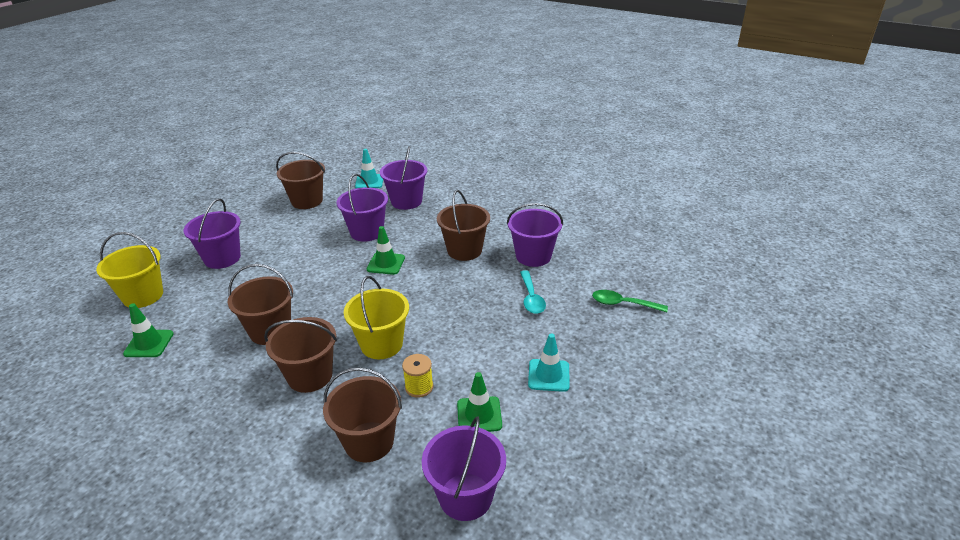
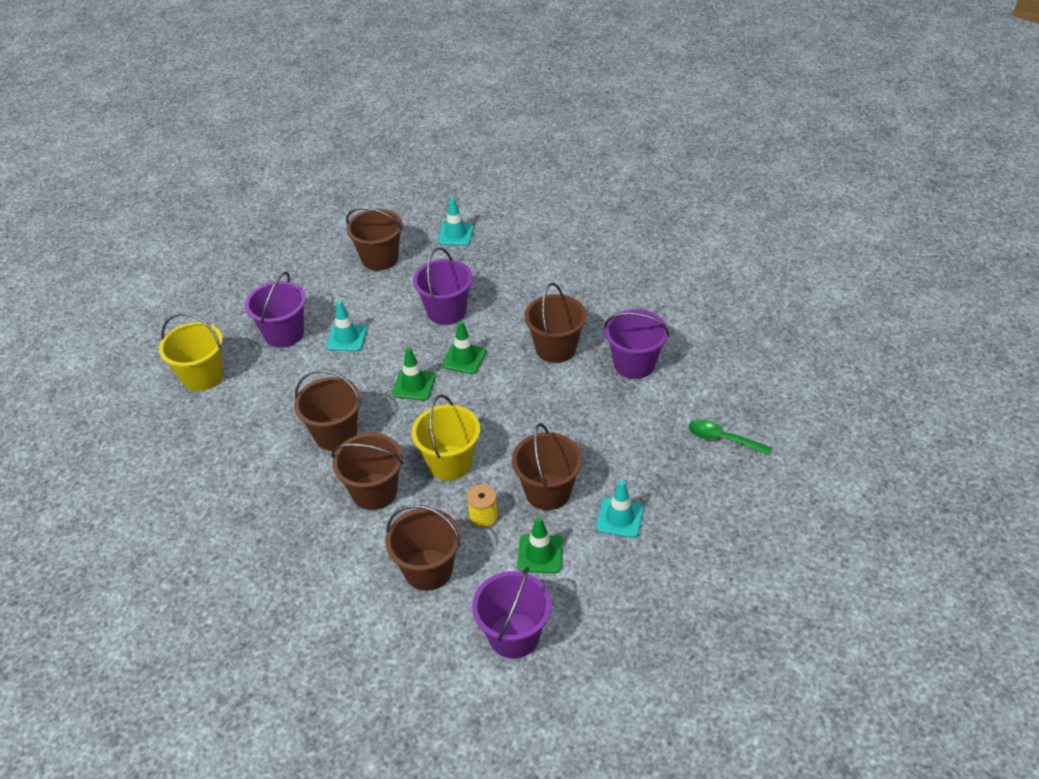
camera: 10 degrees right, 10 degrees up
(149, 344) = (213, 436): green traffic cone -> green traffic cone (414, 385)
(279, 257) = (347, 338): none -> turquoise traffic cone
(406, 201) = (497, 269): purple bucket -> none
(477, 360) = (548, 491): none -> brown bucket
(531, 298) = (620, 420): turquoise spoon -> none

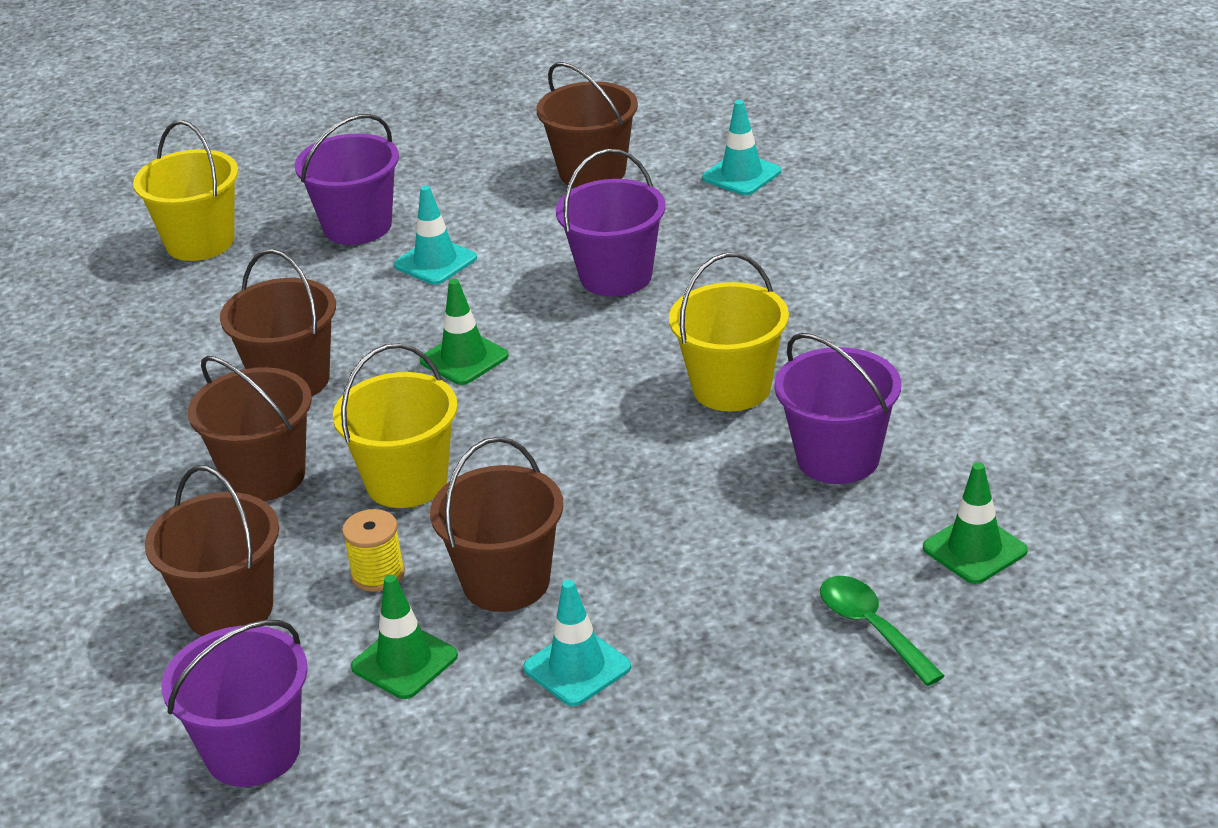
camera: 35 degrees right, 10 degrees down
(464, 358) = (574, 350): green traffic cone -> green traffic cone (974, 549)
(556, 348) = (731, 388): brown bucket -> yellow bucket

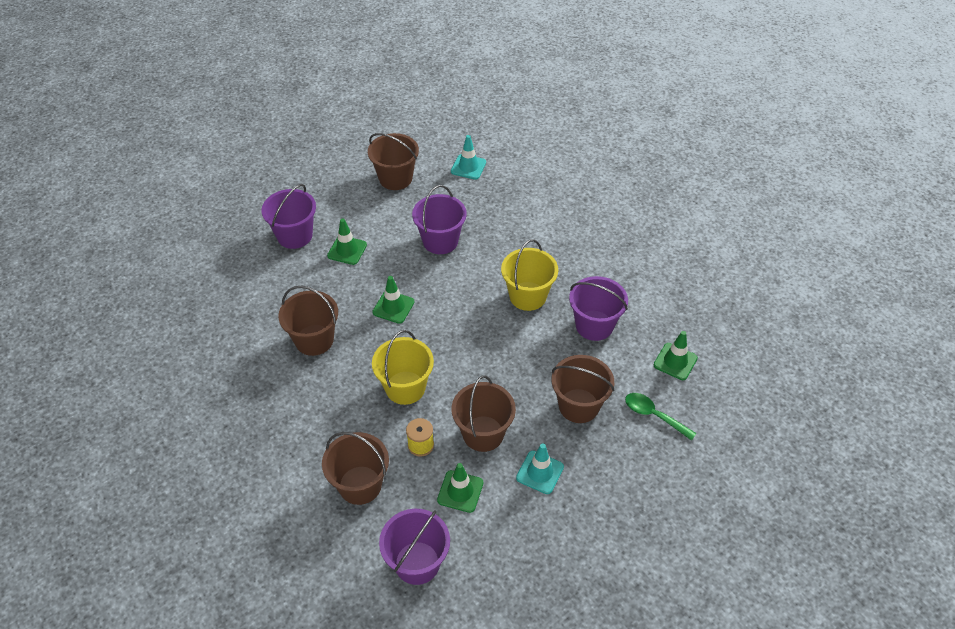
camera: 25 degrees left, 15 degrees up
(200, 242) = (216, 262): yellow bucket -> none
(265, 476) = (333, 401): brown bucket -> brown bucket (578, 406)
(435, 262) = (347, 250): turquoise traffic cone -> green traffic cone

